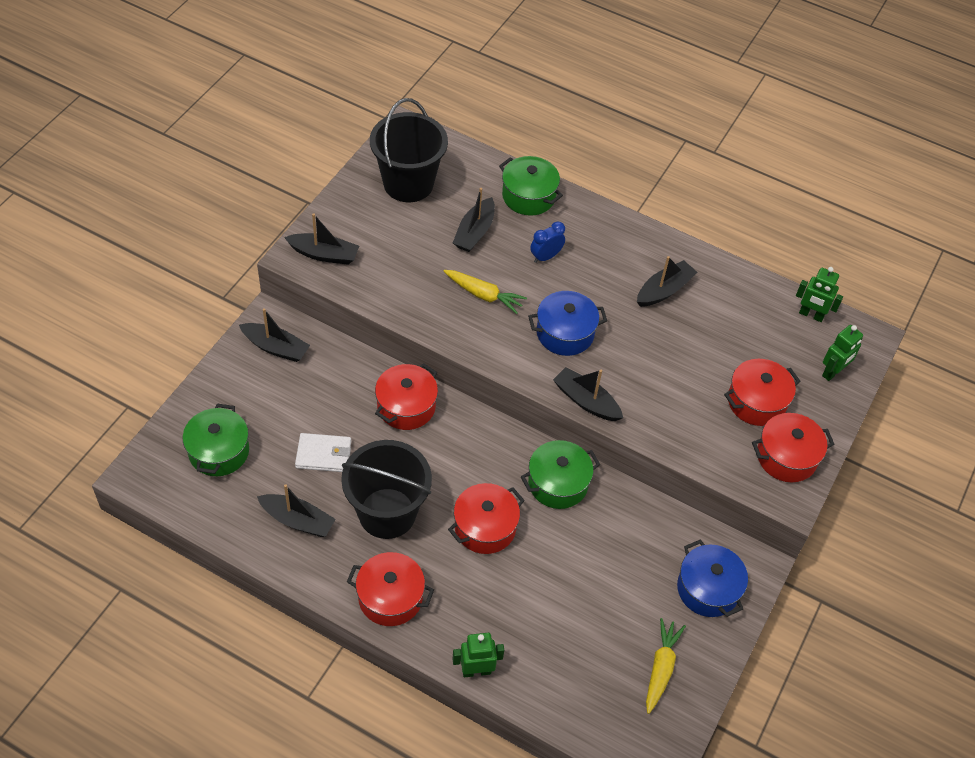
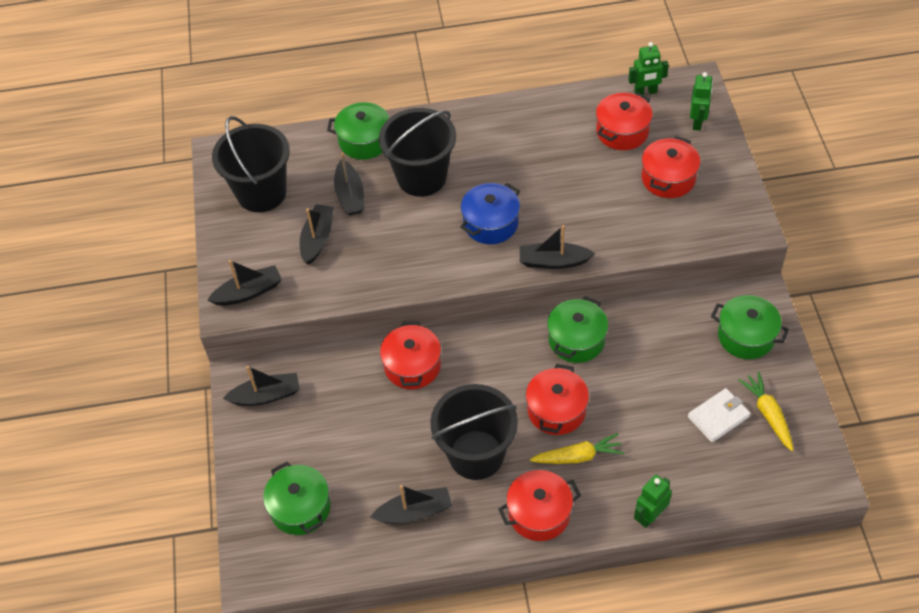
camera: 30 degrees left, 0 degrees up
(323, 454) = (385, 448): white wallet -> white wallet (718, 417)
(484, 295) = (404, 237): yellow carrot -> yellow carrot (578, 456)
(546, 257) = (421, 177): blue clock -> black bucket
(664, 290) = (530, 143): black boat -> black boat (317, 239)
(707, 589) = (746, 336): blue pot -> green pot
(786, 457) = (723, 202): red pot -> red pot (622, 131)

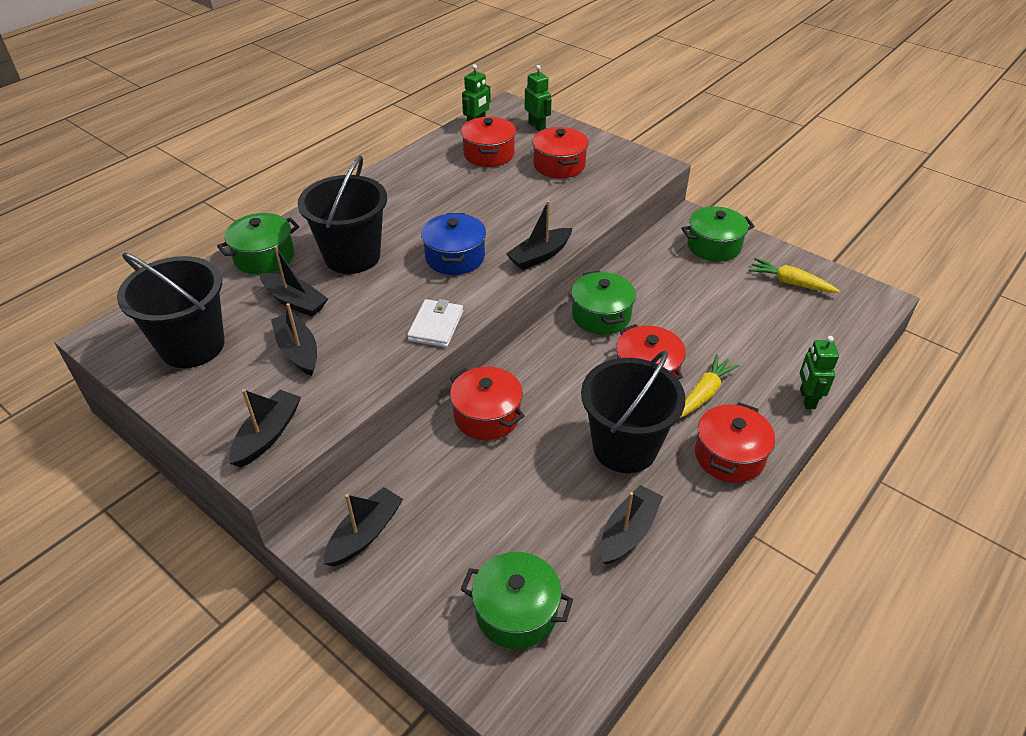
camera: 45 degrees left, 10 degrees down
(718, 417) = (762, 304): white wallet -> white wallet (436, 326)

